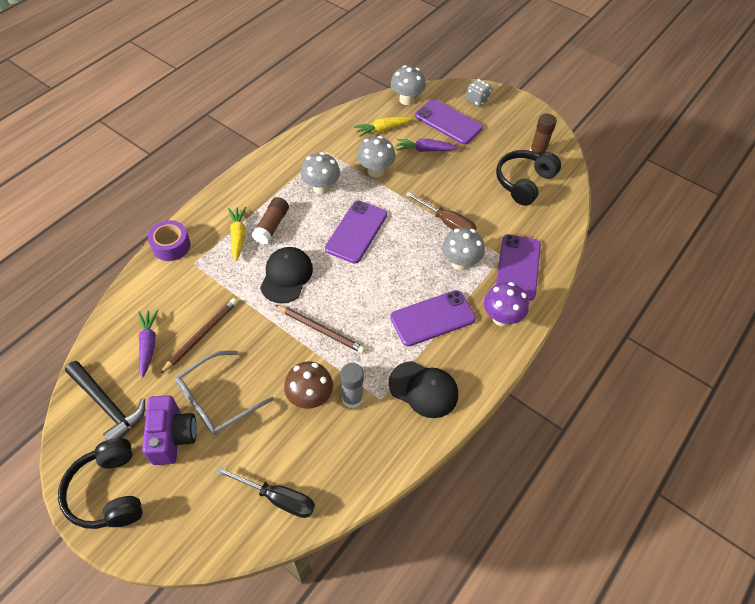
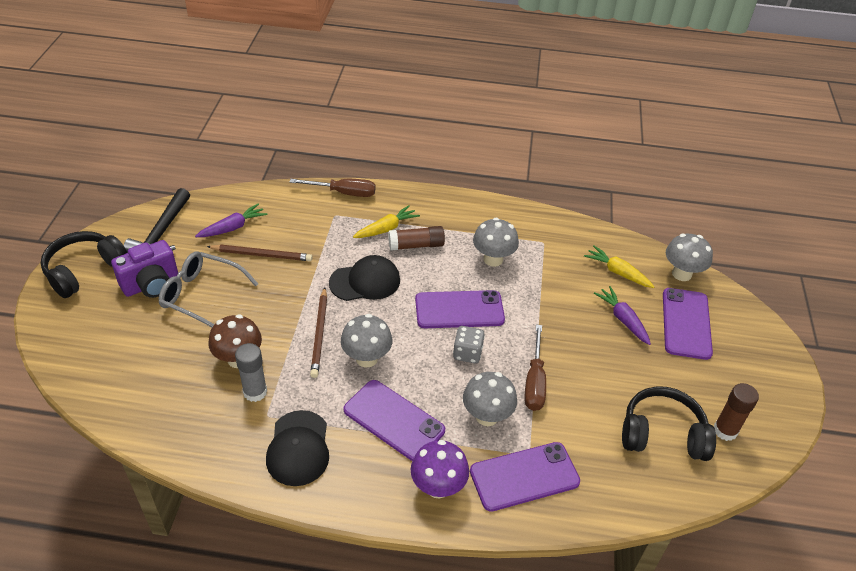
camera: 60 degrees right, 10 degrees down
(171, 246) = (343, 193): purple tape -> brown screwdriver
(277, 498) = (122, 381): black screwdriver -> none
(375, 171) = (553, 291): grey mushroom -> grey mushroom (366, 358)
(477, 100) = (750, 336): grey dice -> grey dice (467, 353)

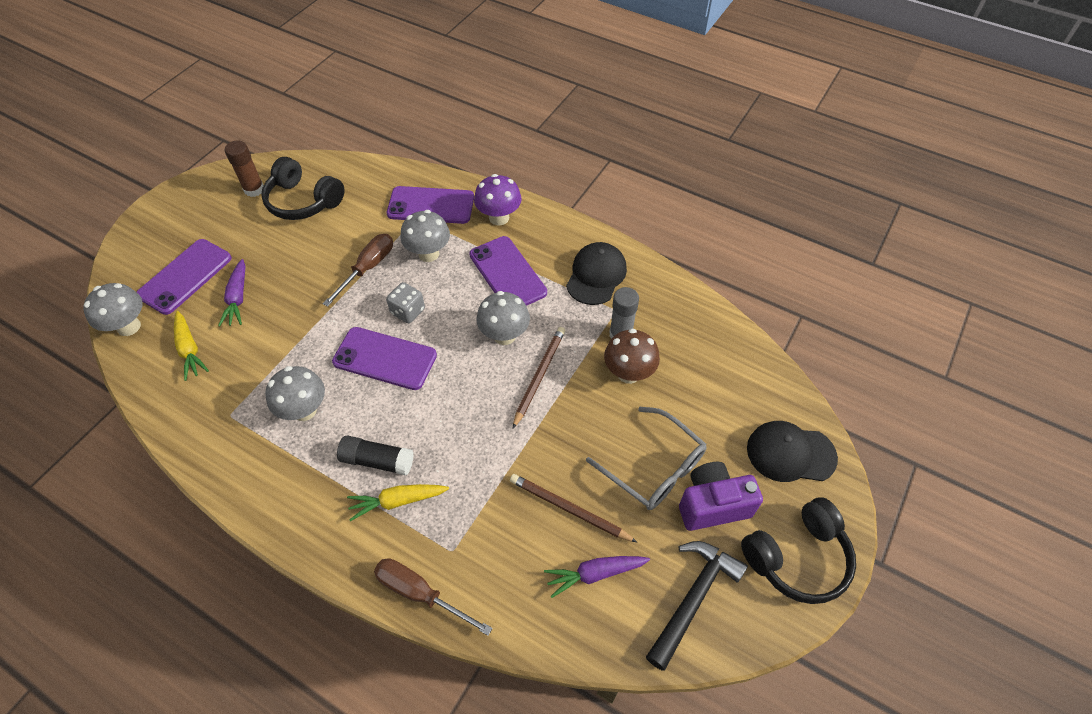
camera: 155 degrees left, 10 degrees up
(365, 281) = (463, 426): black cap -> black cap (790, 453)
(416, 245) = (377, 461): brown glue stick -> black glue stick

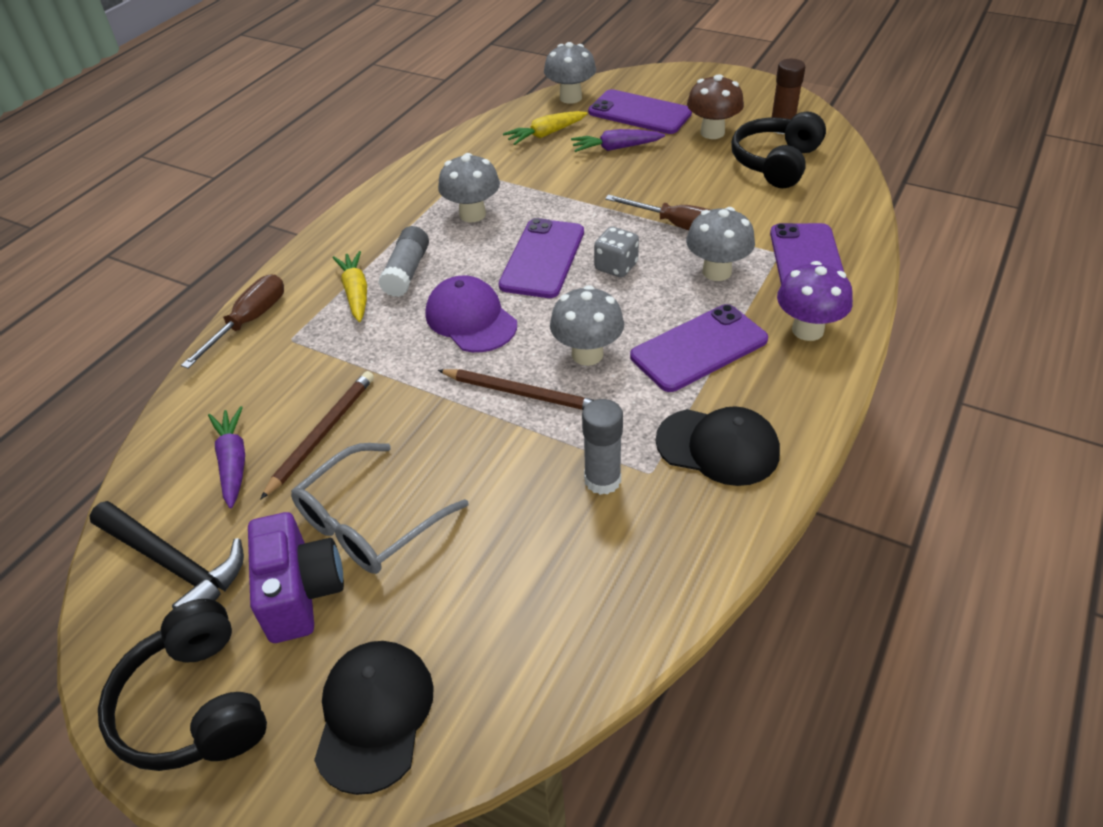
camera: 90 degrees right, 10 degrees down
(377, 461) = (407, 272): black glue stick -> grey glue stick
(451, 409) = (471, 319): none -> purple cap
(628, 373) = (530, 491): brown mushroom -> brown mushroom (712, 132)

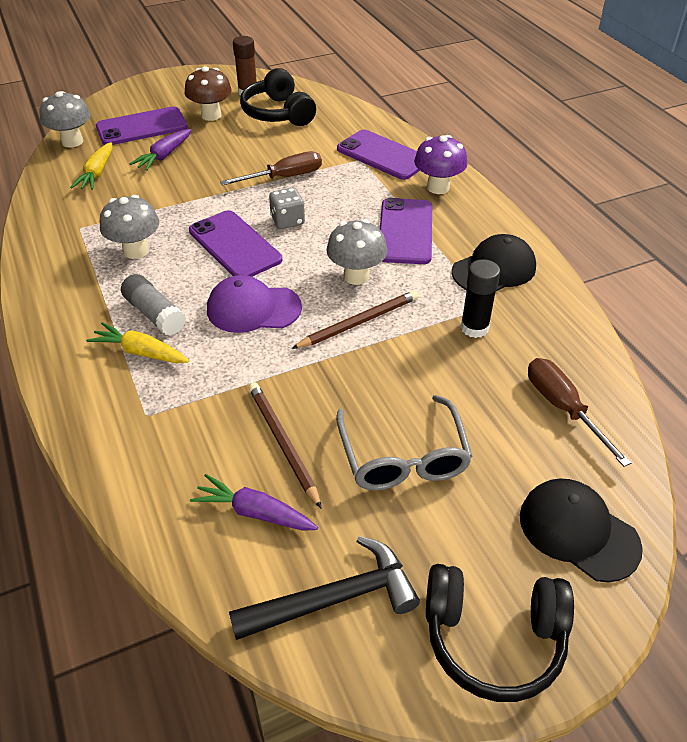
camera: 55 degrees left, 0 degrees up
(249, 322) = (88, 431): brown screwdriver -> brown screwdriver (563, 408)
(301, 593) = (437, 526): purple camera -> none
(602, 480) = (474, 328): grey glue stick -> black glue stick
(717, 272) = (347, 188): grey mushroom -> none

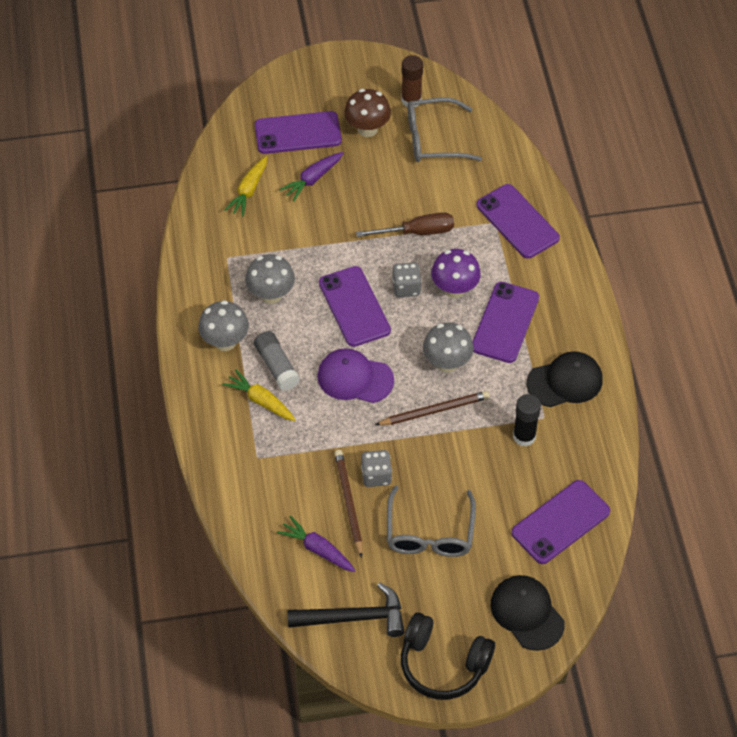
camera: 15 degrees right, 10 degrees up
(72, 142) = (230, 141): grey mushroom -> grey mushroom (225, 342)
(278, 113) = (434, 139): black headphones -> grey glasses
(310, 404) = (376, 476): none -> grey dice
(438, 187) = (554, 275): purple mushroom -> purple mushroom (454, 289)
(563, 408) = (560, 522): brown screwdriver -> purple phone

